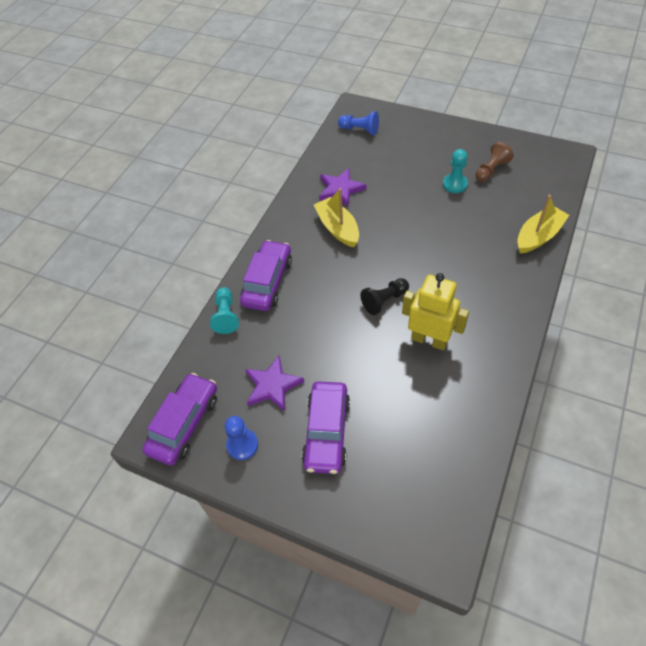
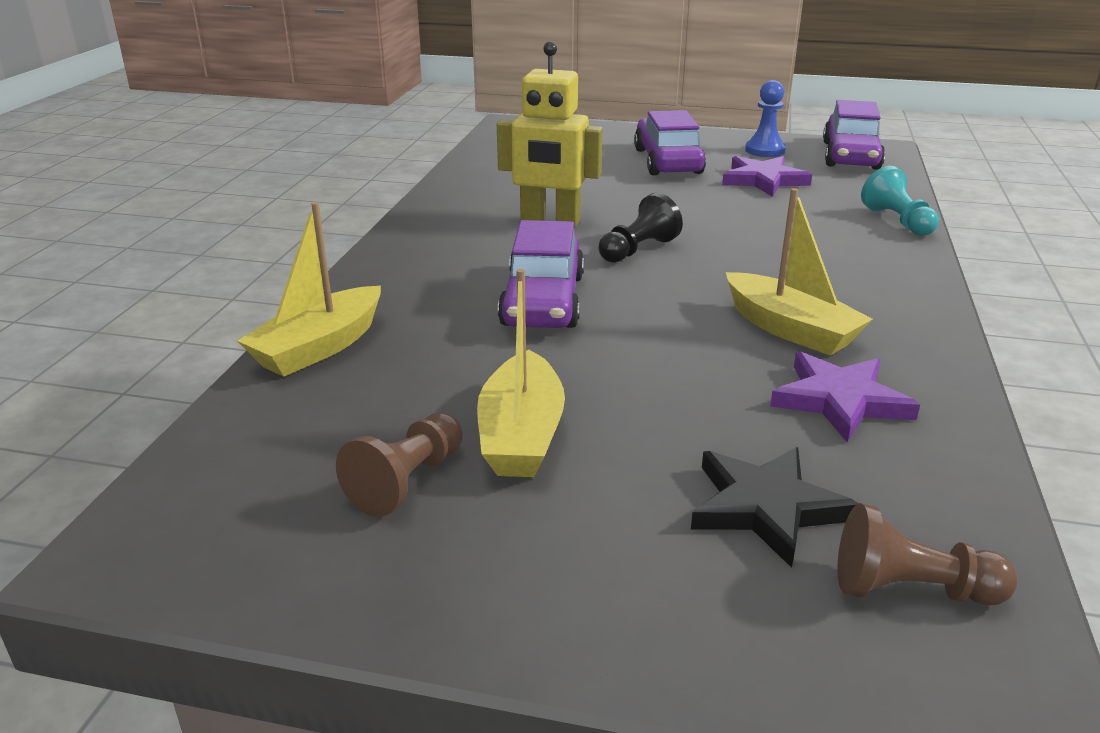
camera: 165 degrees right, 25 degrees down
(267, 282) = (867, 255): purple car -> purple car (543, 300)
(360, 130) = (910, 589): blue pawn -> brown pawn
(385, 153) = (766, 507): none -> black star
(455, 184) = (521, 435): turquoise pawn -> yellow boat

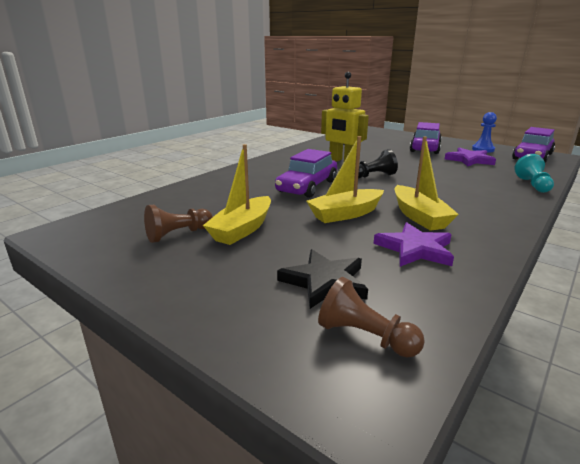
camera: 25 degrees right, 5 degrees down
(319, 347) = (198, 186): yellow boat -> yellow boat (345, 214)

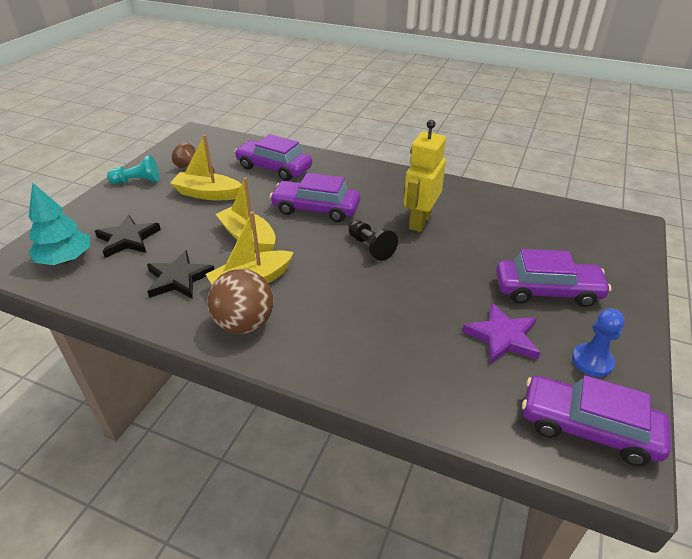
camera: 75 degrees right, 15 degrees up
(213, 196) = (274, 168): none -> purple car
(365, 336) = (66, 259): brown pawn -> turquoise tree
(415, 249) = (179, 278): purple star -> black star
(481, 222) = (244, 324): none -> brown ball
(533, 185) = (399, 393): turquoise pawn -> turquoise pawn (137, 181)

